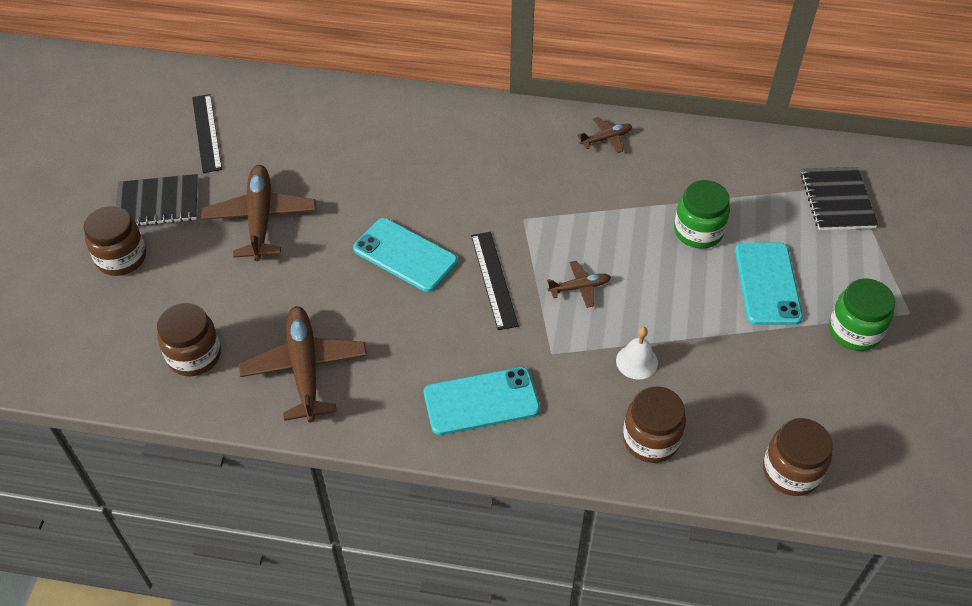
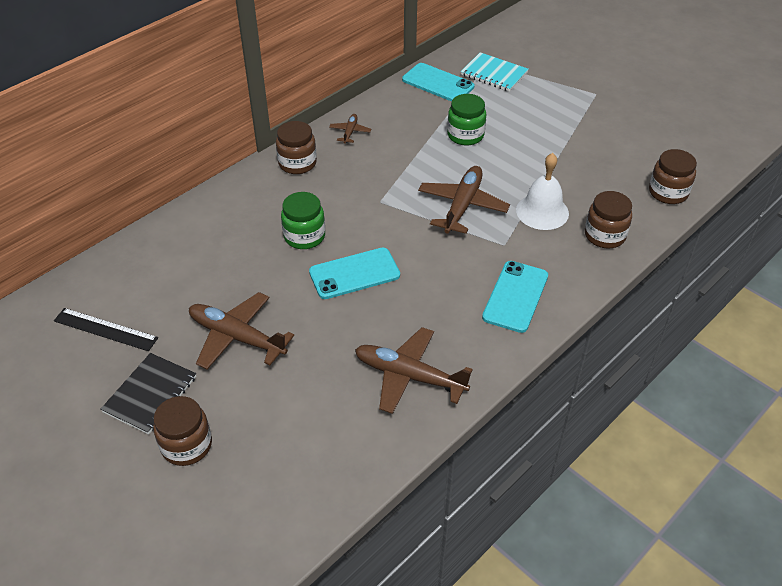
camera: 55 degrees left, 5 degrees down
(194, 356) = (338, 439): brown jar -> brown jar (297, 163)
(494, 279) = (419, 241): black ruler -> none
(579, 288) = (462, 206): brown plane -> brown plane, size x2.00
(636, 361) = (542, 211): white bell -> white bell, size x1.69
(767, 283) = (530, 130): turquoise phone -> turquoise phone (438, 83)
(837, 200) = (494, 74): black notebook -> turquoise notebook
(854, 331) = (591, 118): green jar -> green jar (304, 236)

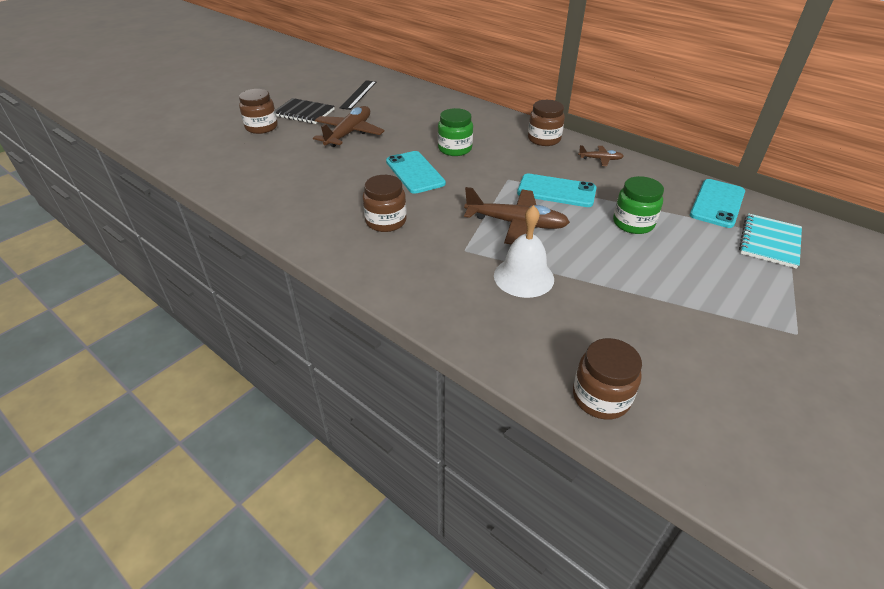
camera: 85 degrees right, 5 degrees down
(410, 376) = (302, 202): brown plane -> none
(515, 296) = (392, 257): turquoise phone -> turquoise phone (556, 191)
(604, 235) = (495, 326): brown jar -> brown jar (386, 221)

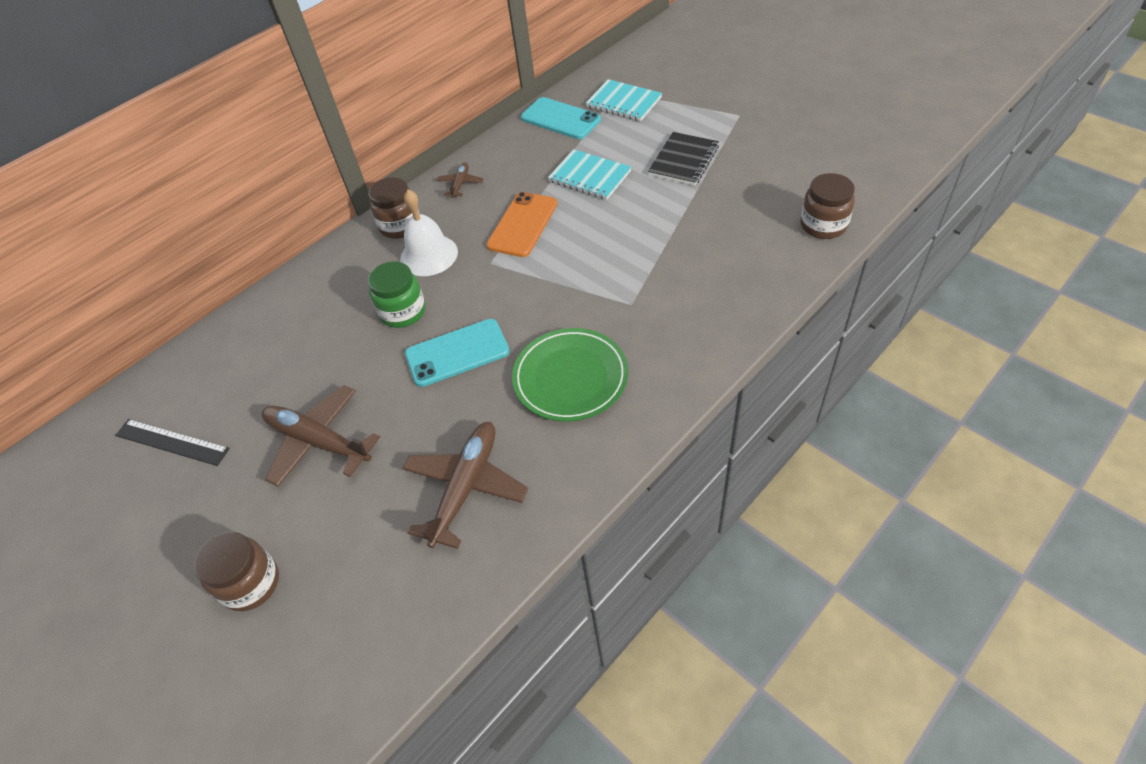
camera: 80 degrees left, 10 degrees up
(304, 113) = (215, 520): black notebook -> black notebook (683, 160)
(386, 221) = (570, 377): brown jar -> green plate
(516, 223) = (584, 261): brown plane -> brown plane (465, 488)
(523, 277) = (676, 260): white bell -> white bell (429, 255)
(556, 191) = (522, 224): turquoise phone -> orange phone
(633, 223) = (589, 176): green jar -> turquoise notebook

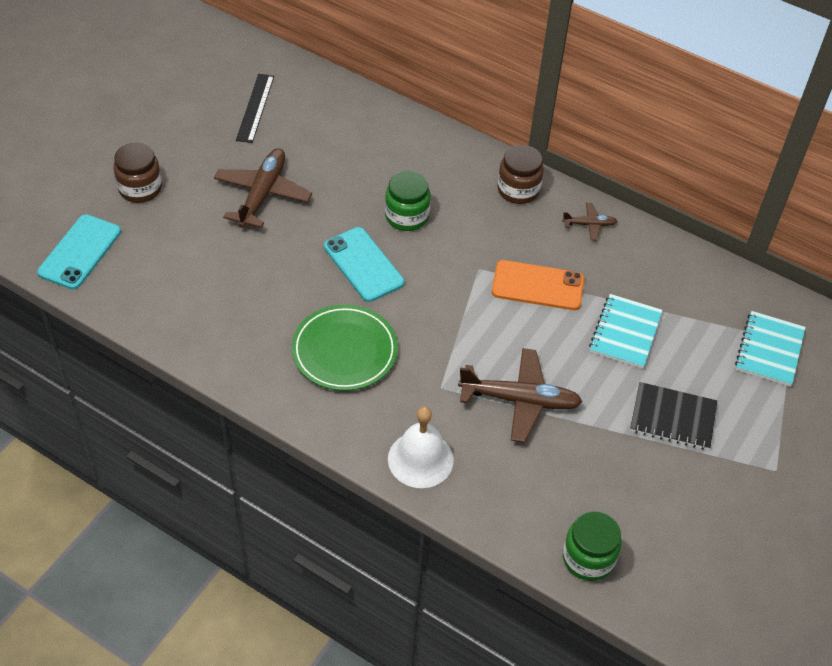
camera: 70 degrees right, 0 degrees up
(429, 255) = (481, 220): white bell -> white bell (420, 459)
(465, 488) = (226, 296): brown plane -> brown plane (519, 400)
(560, 119) = (721, 293): turquoise phone -> turquoise phone (80, 252)
(823, 225) = (588, 558): brown jar -> green jar

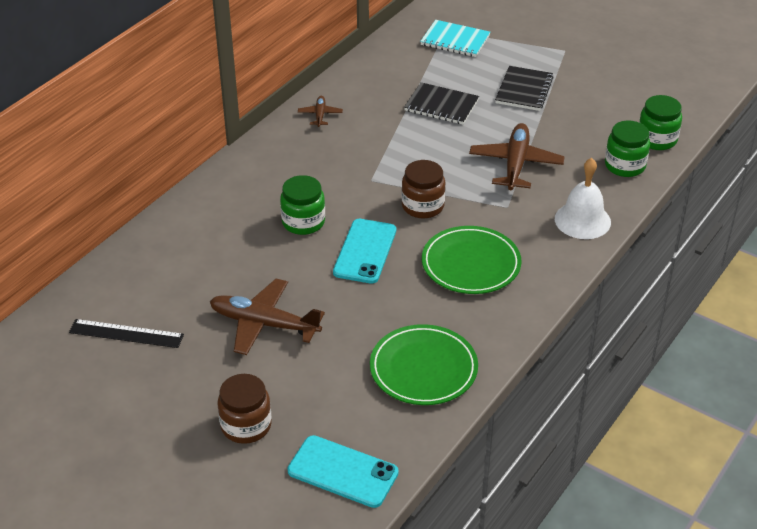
camera: 85 degrees left, 10 degrees down
(196, 309) = (423, 369): none -> green plate
(363, 264) = (365, 251): turquoise phone -> turquoise phone turned 45 degrees counterclockwise
(518, 190) = (274, 152): brown jar -> brown jar (422, 206)
(528, 514) = (625, 166): none -> green jar
(537, 286) = (391, 147): orange phone -> none
(625, 332) = (441, 105): turquoise notebook -> black notebook

